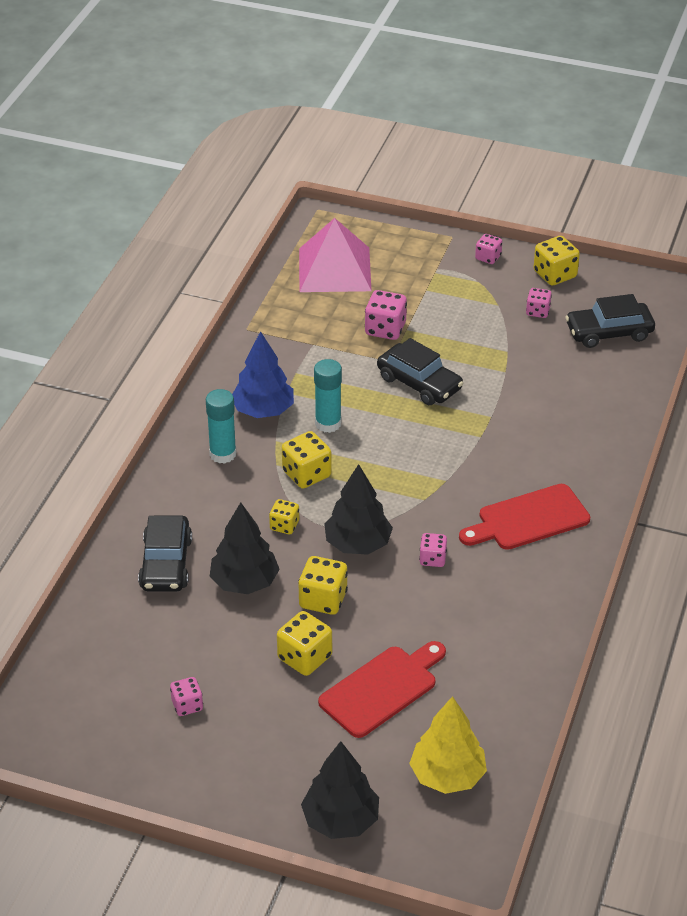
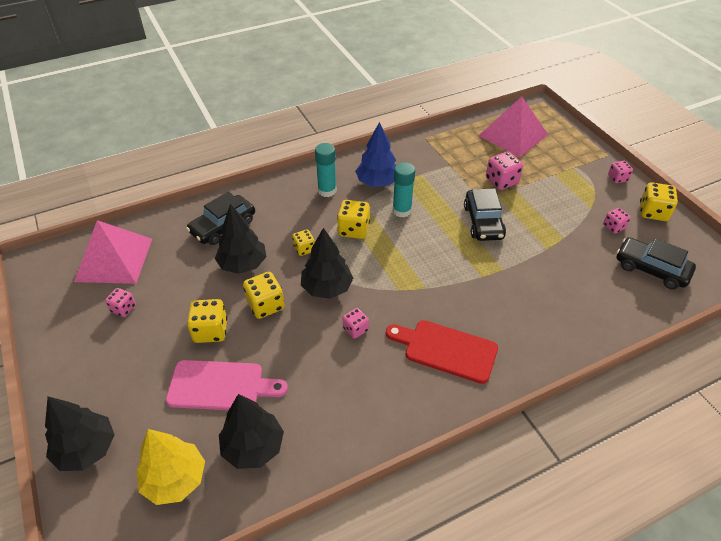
camera: 45 degrees right, 5 degrees up
(99, 675) = (114, 259): none -> pink pyramid
(382, 689) = (221, 386): red cutting board -> pink cutting board
(475, 706) = (253, 447): none -> black tree

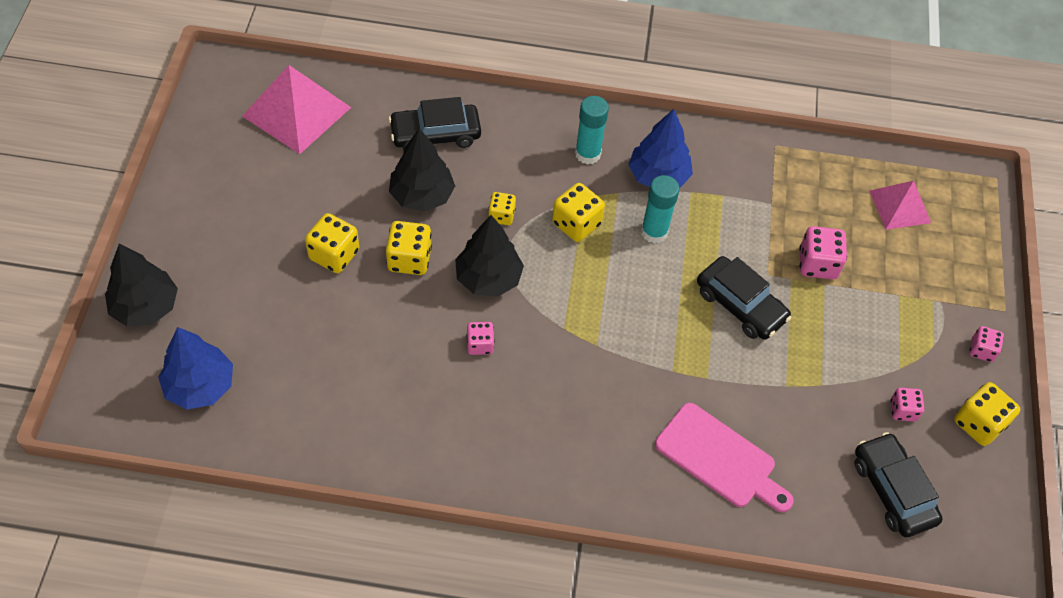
camera: 30 degrees right, 10 degrees up
(123, 308) = (269, 177): pink dice -> none
(175, 479) = (200, 386): yellow tree -> blue tree
(221, 386) = (302, 321): pink cutting board -> pink cutting board (720, 459)
(253, 447) = (288, 401): black tree -> none
(446, 350) = (555, 428): red cutting board -> none
(483, 222) = (740, 305): black car -> black car turned 75 degrees counterclockwise
(513, 135) = (900, 206): pink pyramid -> pink pyramid, size x0.62

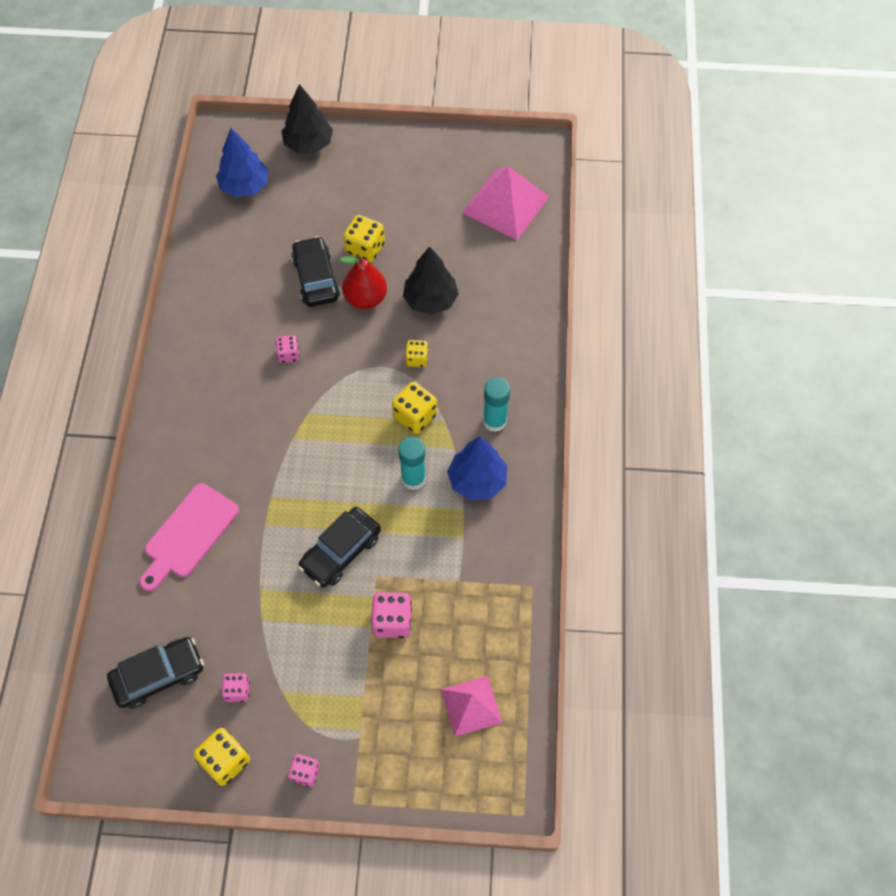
camera: 90 degrees right, 5 degrees up
(409, 259) = (365, 298): yellow dice -> red pear
(435, 135) = (497, 303): black car -> black car (316, 278)
(488, 278) = (352, 355): black tree -> none

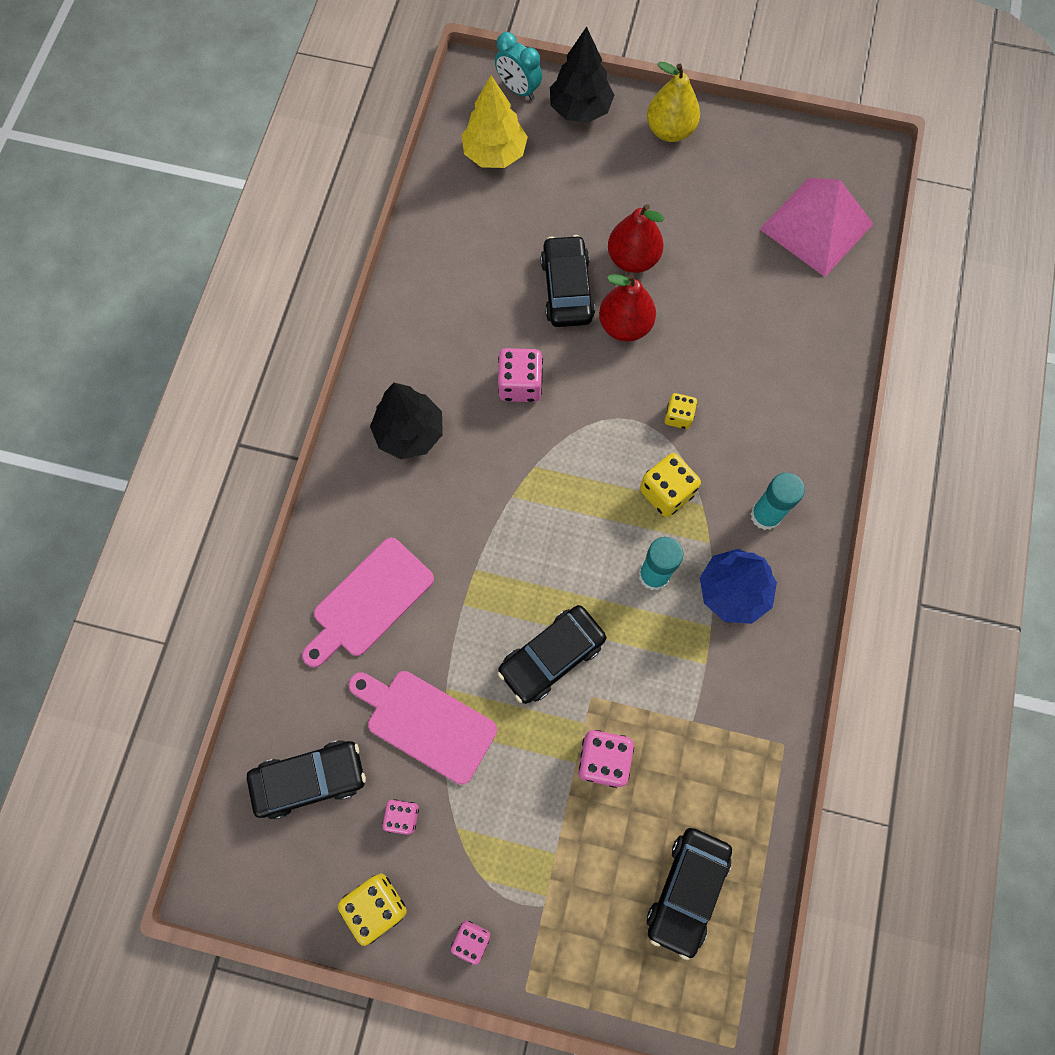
camera: 10 degrees right, 10 degrees up
(245, 186) = (494, 153): blue tree -> yellow tree
(247, 617) = (426, 723): none -> pink cutting board
(257, 136) = (518, 90): none -> turquoise clock
(288, 354) = (520, 385): pink dice -> pink dice, size x1.61
(365, 249) = (632, 259): yellow dice -> red pear
(381, 150) = (670, 130): none -> yellow pear
(430, 300) = (705, 340): black tree -> black tree (409, 433)
(471, 706) = (687, 890): pink pyramid -> black car

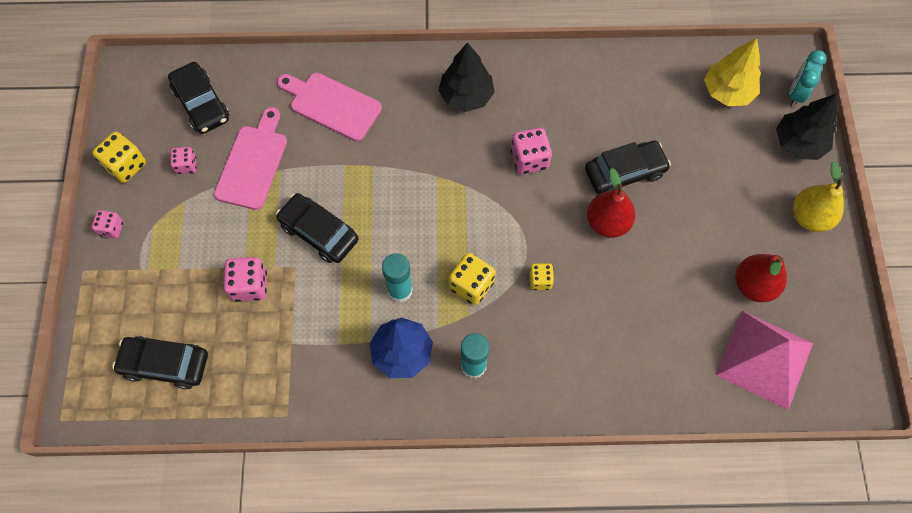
camera: 75 degrees right, 5 degrees down
(632, 259) = (671, 215): red pear -> red pear (753, 285)

